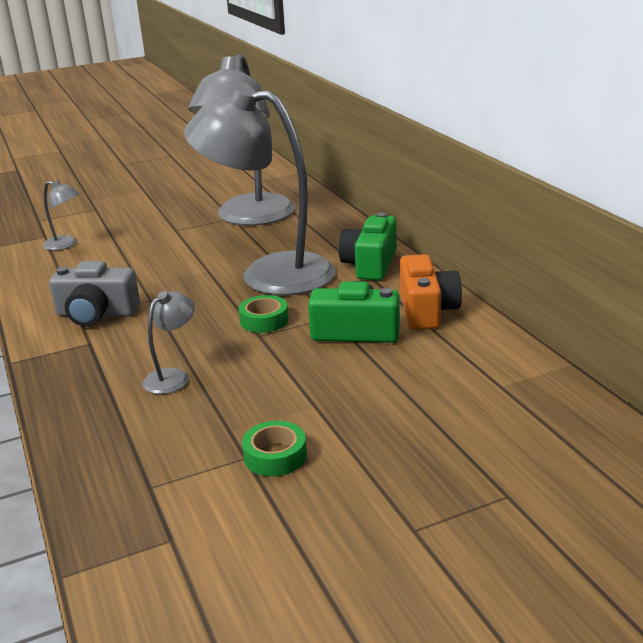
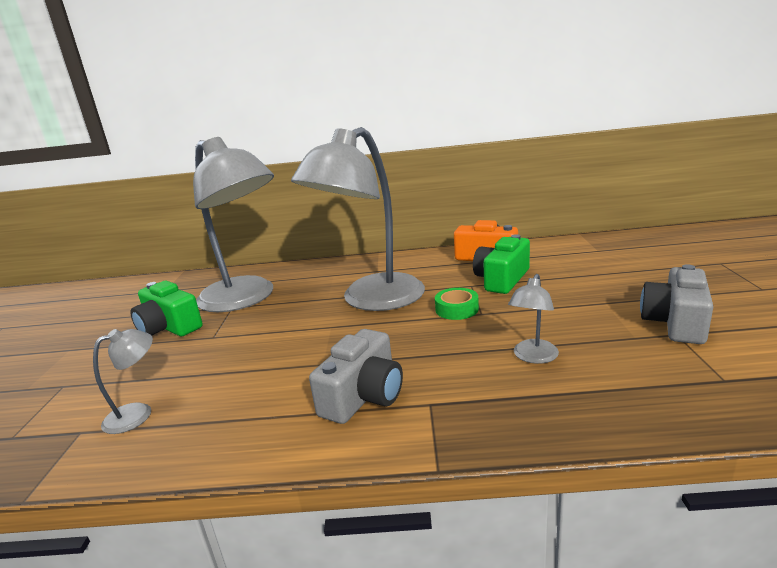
camera: 65 degrees left, 5 degrees down
(173, 376) = (533, 357): grey lamp -> grey lamp turned 120 degrees counterclockwise
(275, 456) = (675, 322): green tape -> grey camera
(370, 264) = (399, 265): green camera -> green camera (169, 327)

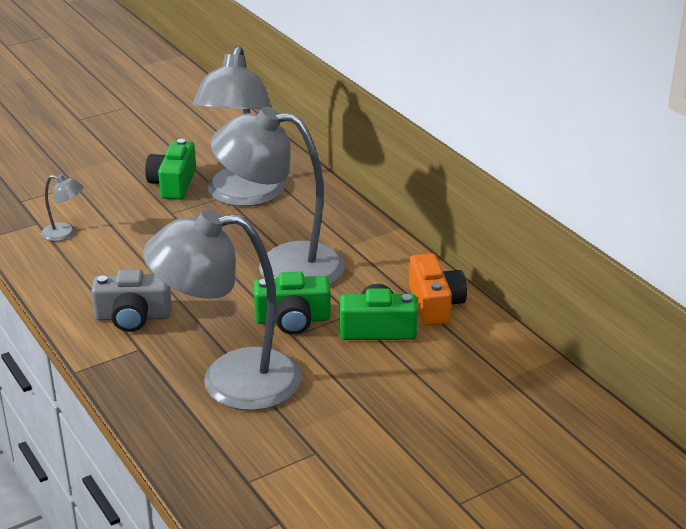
camera: 55 degrees right, 10 degrees up
(457, 309) = (292, 319): green tape -> green camera
(533, 357) = (230, 381): grey lamp -> grey lamp, size x2.47
(675, 322) = (340, 450): grey camera -> none

